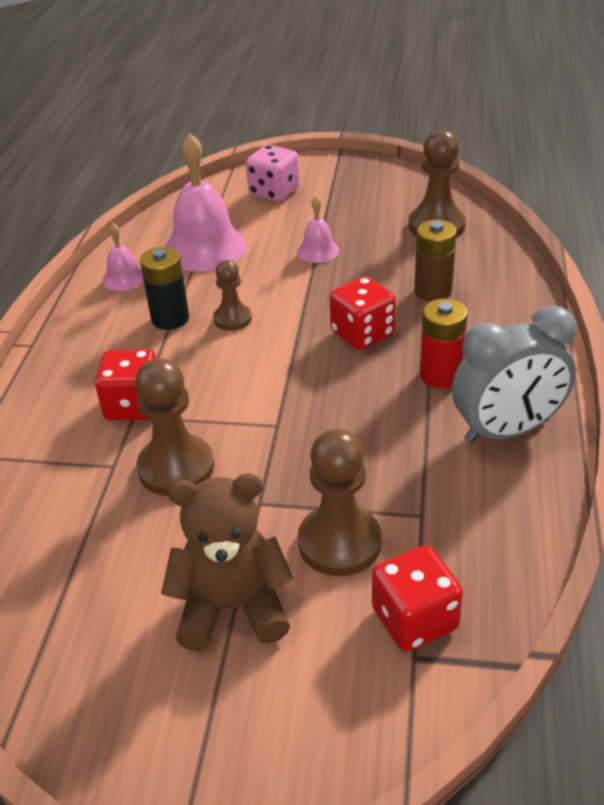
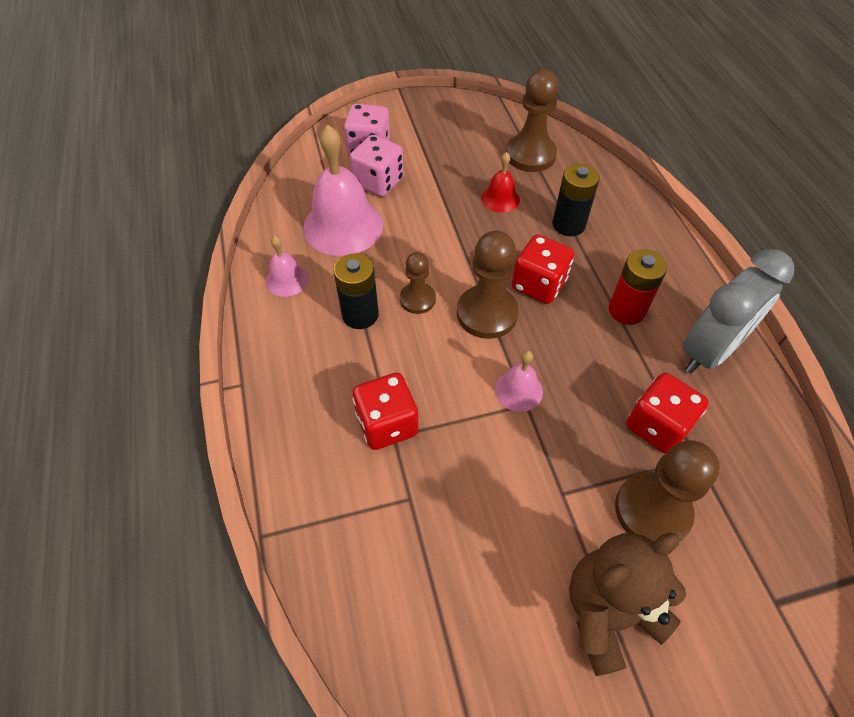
camera: 25 degrees left, 15 degrees up
(176, 468) = (468, 481): brown pawn -> brown pawn (487, 313)
(263, 220) = (378, 182): none -> pink dice
(318, 251) = (447, 205): pink bell -> pink bell (518, 390)
(376, 256) = (500, 199): none -> red bell
(414, 619) = (754, 565): red dice -> red dice (657, 426)
(433, 291) = (568, 225): brown battery -> black battery

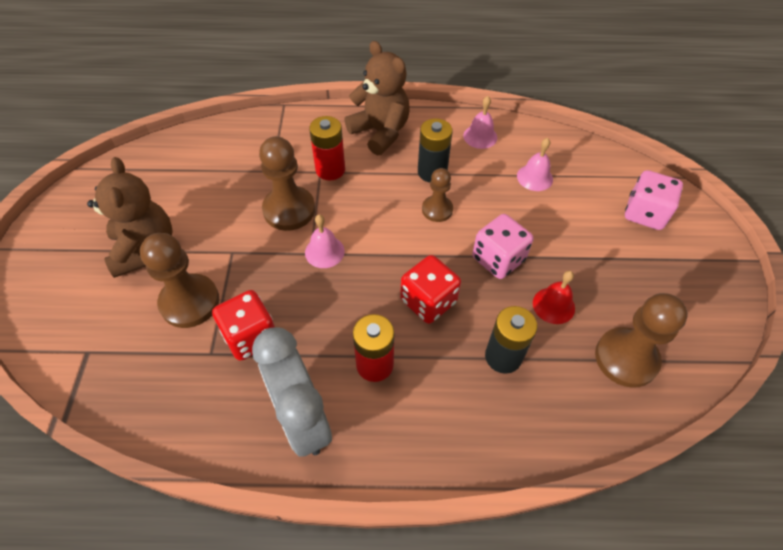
camera: 105 degrees right, 0 degrees up
(300, 385) = (380, 132): none -> brown teddy bear
(343, 226) = (534, 177): pink bell -> pink bell, size x0.50
(378, 182) = (591, 211): pink dice -> pink dice (498, 259)
(387, 424) = (330, 170): red dice -> red battery
(487, 313) = (407, 252): brown pawn -> brown pawn (289, 210)

